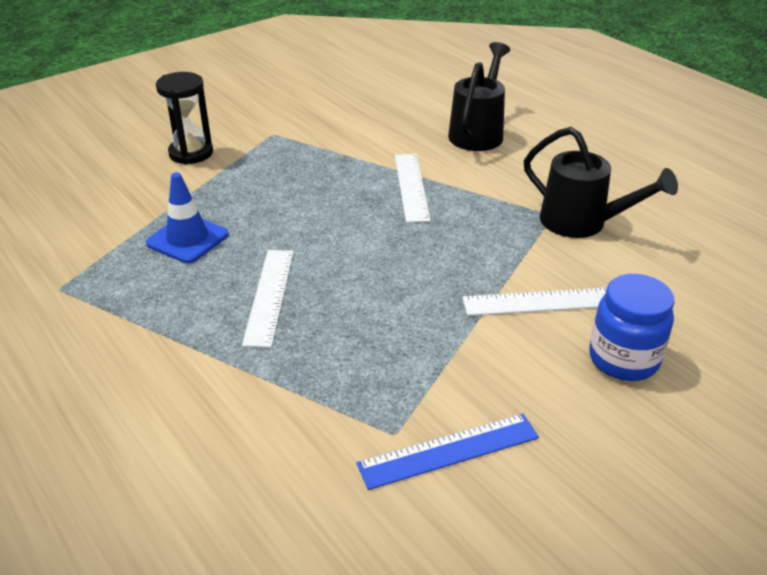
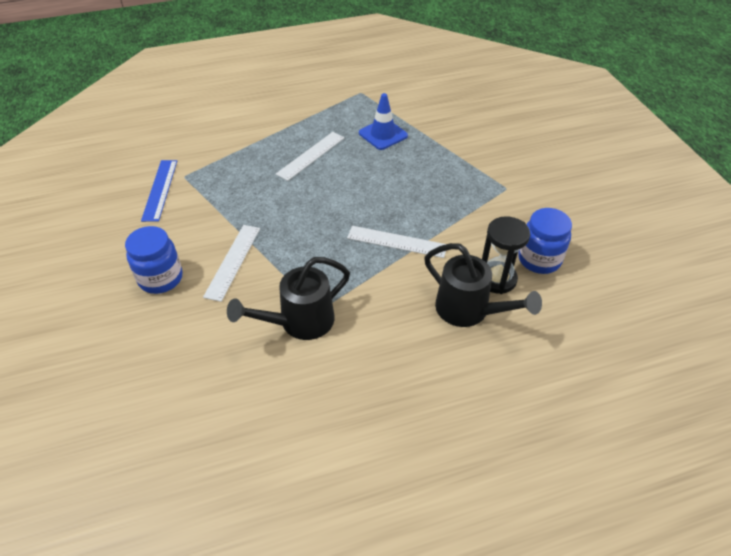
camera: 110 degrees right, 10 degrees up
(191, 153) = (489, 146): black hourglass -> black hourglass (497, 279)
(269, 296) = (311, 155): white ruler -> white ruler turned 75 degrees counterclockwise
(381, 107) = (539, 259): none -> blue jar

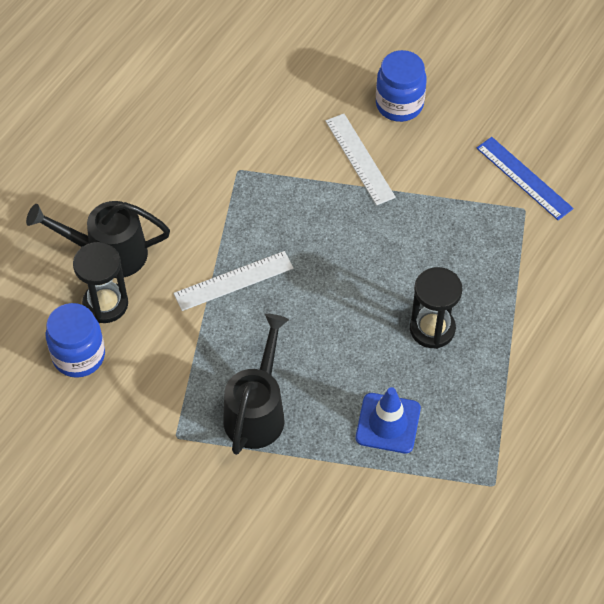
camera: 140 degrees right, 10 degrees up
(299, 322) = (242, 148): black watering can -> black watering can (257, 411)
(311, 155) = (432, 329): white ruler -> black hourglass

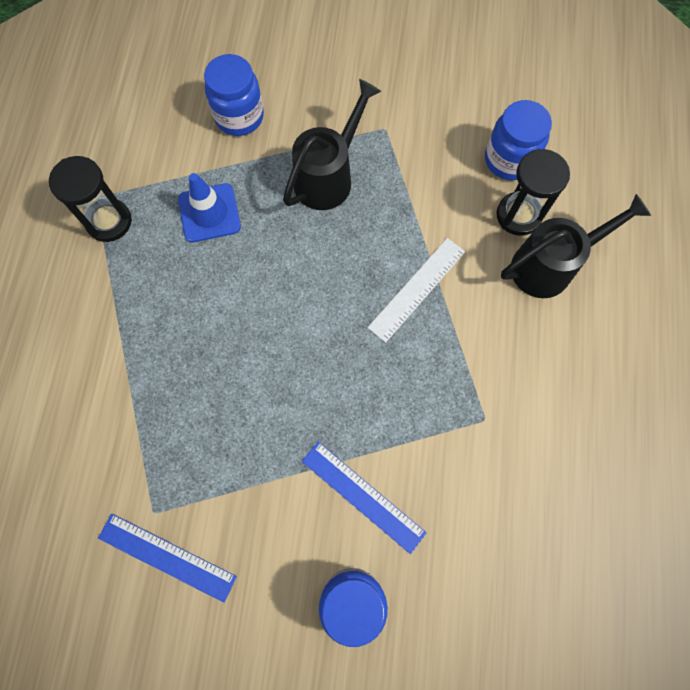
camera: 155 degrees right, 15 degrees up
(257, 411) = (328, 176): black watering can -> black watering can turned 135 degrees counterclockwise
(315, 512) = (239, 116): none -> blue jar
(359, 159) = (363, 496): white ruler -> blue ruler
(432, 329) = (203, 321): black hourglass -> black hourglass (109, 221)

